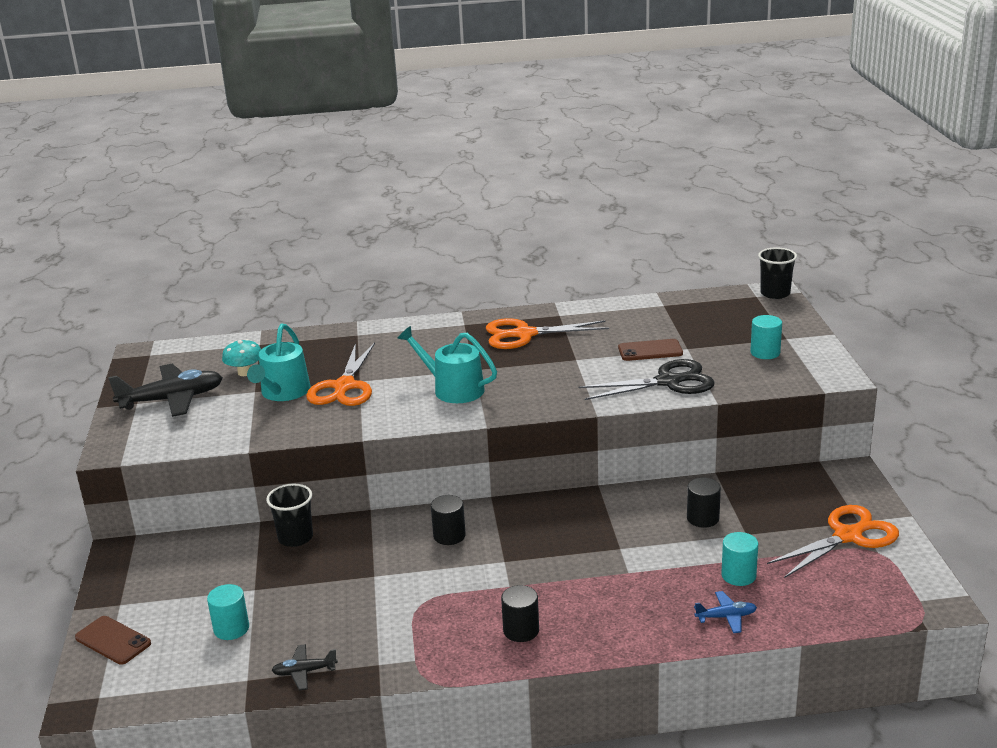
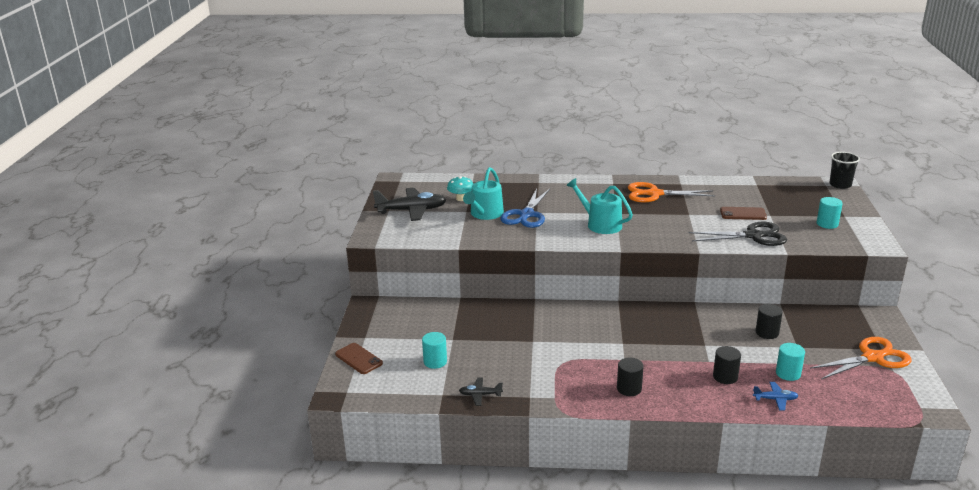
camera: 10 degrees right, 0 degrees up
(295, 538) = (483, 310): black cup -> none
(344, 387) = (526, 215): orange scissors -> blue scissors
(449, 536) = (586, 322): black cylinder -> black cylinder (725, 377)

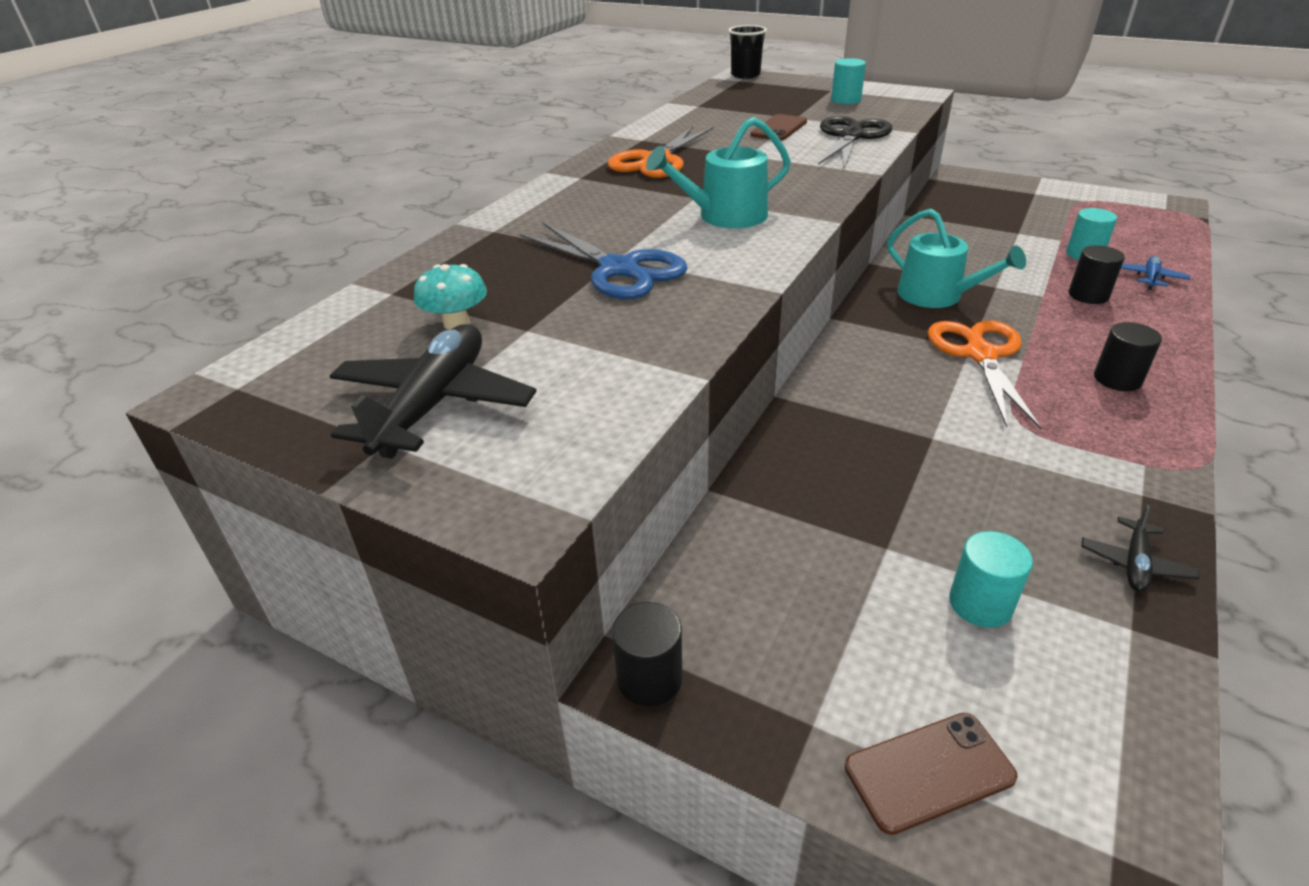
camera: 65 degrees left, 10 degrees up
(485, 214) = (567, 311): turquoise watering can -> turquoise watering can (937, 296)
(767, 333) = (976, 240): black cylinder -> black cylinder (649, 678)
(873, 357) = (1054, 202): orange scissors -> orange scissors (980, 354)

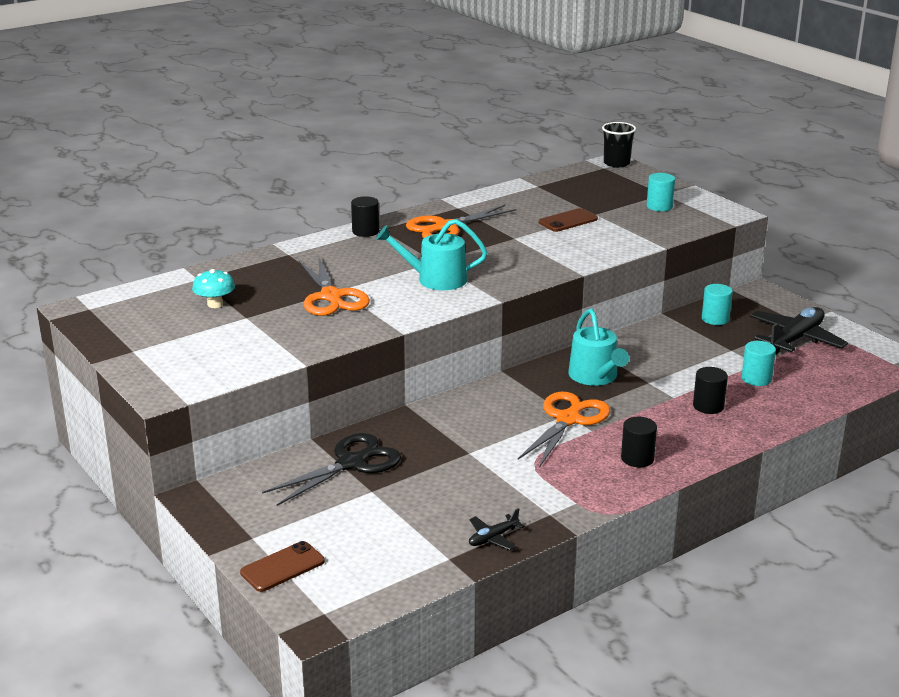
camera: 25 degrees right, 10 degrees down
(433, 404) = (168, 341): black plane -> black plane (795, 339)
(619, 269) = (331, 297): blue scissors -> orange scissors
(649, 678) = (200, 500): black cylinder -> black cylinder (365, 231)
(851, 136) = (610, 240): black scissors -> black scissors (352, 463)
(929, 771) = (282, 567): brown phone -> brown phone turned 45 degrees counterclockwise
(980, 604) = (387, 526): turquoise cylinder -> turquoise cylinder (715, 319)
(1150, 278) = (777, 408): blue plane -> none

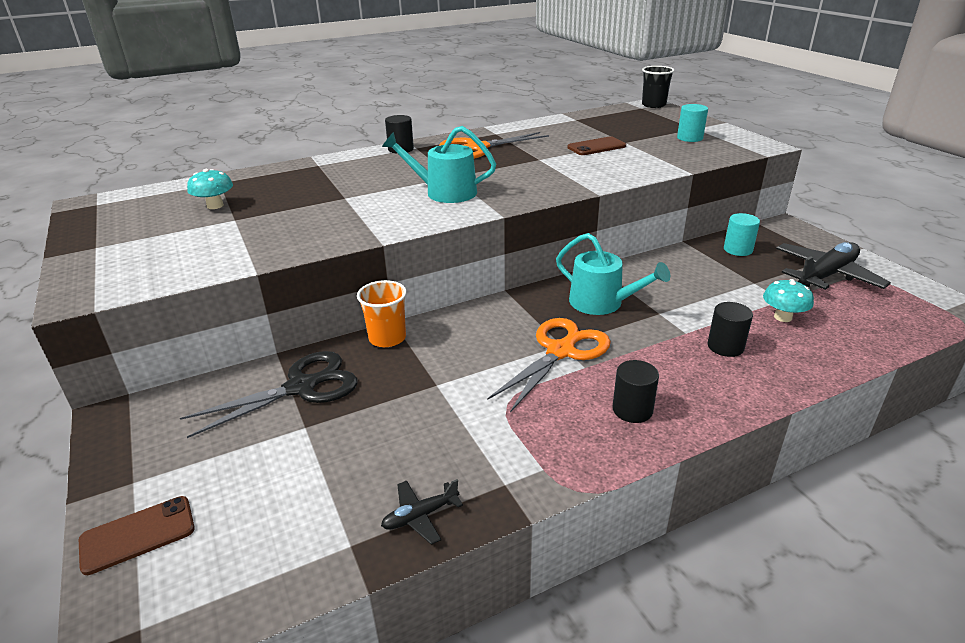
camera: 10 degrees right, 5 degrees up
(331, 297) = (332, 204): orange scissors -> none
(408, 419) = (387, 338): none -> orange cup
(595, 376) = (602, 303): turquoise watering can -> turquoise watering can turned 45 degrees counterclockwise
(756, 379) = (783, 317): turquoise cylinder -> turquoise mushroom

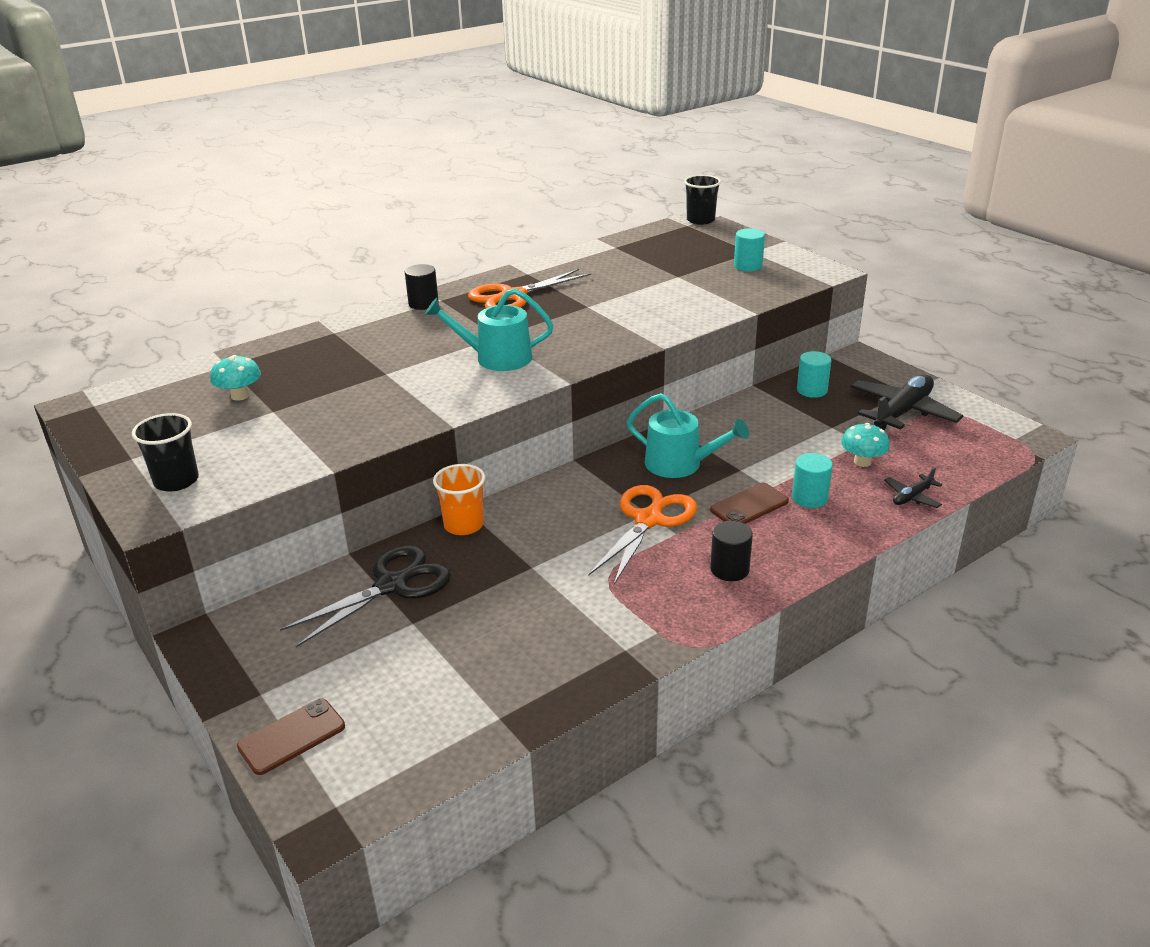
camera: 10 degrees left, 0 degrees up
(118, 269) = (176, 481): none -> black cup
(420, 516) = (555, 686): black plane -> black plane (912, 497)
(596, 147) = (648, 285): brown phone -> brown phone (749, 506)
(725, 346) = (809, 498): black cylinder -> turquoise cylinder

